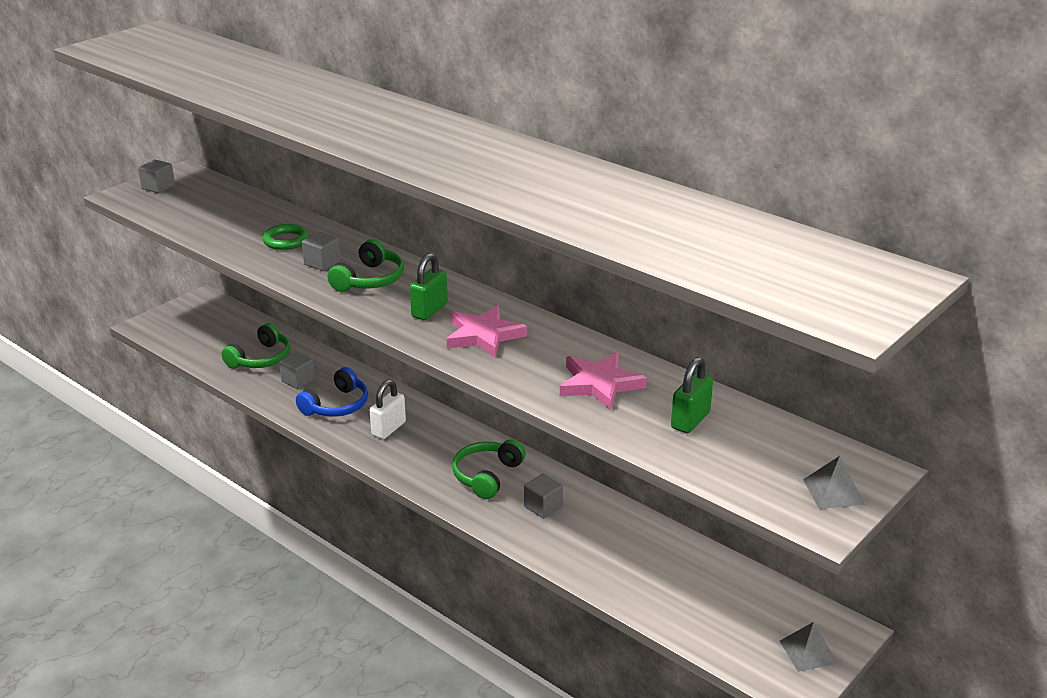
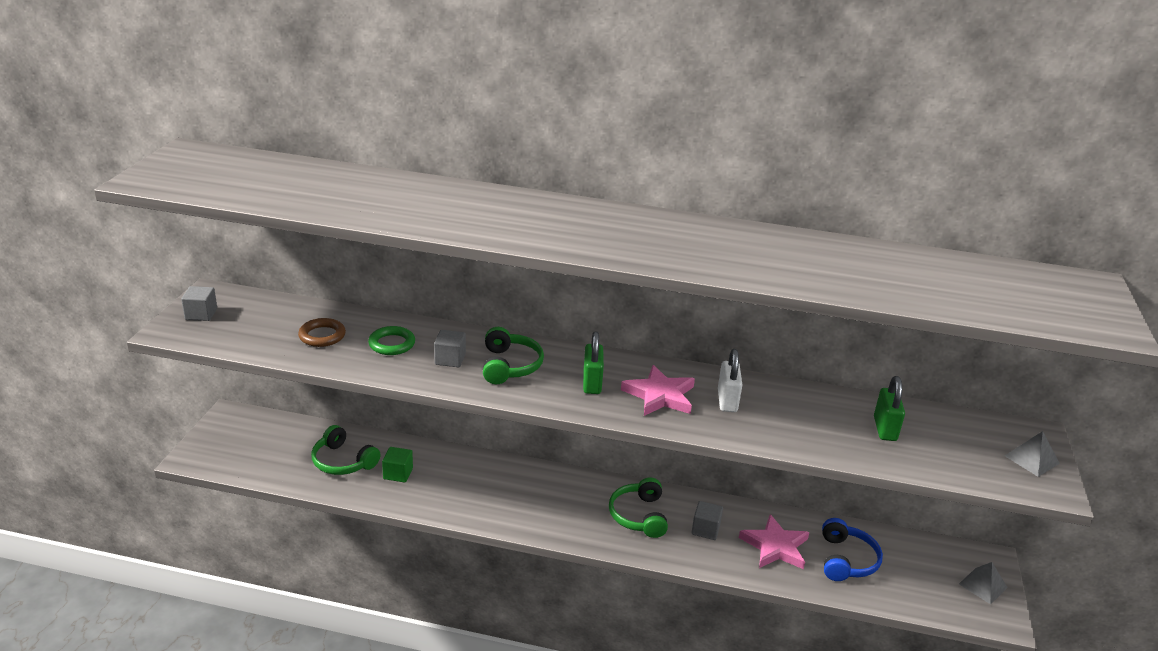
camera: 30 degrees left, 0 degrees up
(235, 222) = (322, 336): none -> brown ring
(261, 358) = (343, 461): green headphones -> green headphones turned 120 degrees clockwise
(298, 380) = (398, 473): grey cube -> green cube
(336, 405) = (455, 488): blue headphones -> blue headphones (846, 560)
(388, 429) = (520, 497): white padlock -> white padlock (727, 401)
(599, 384) = (791, 416): pink star -> pink star (775, 546)

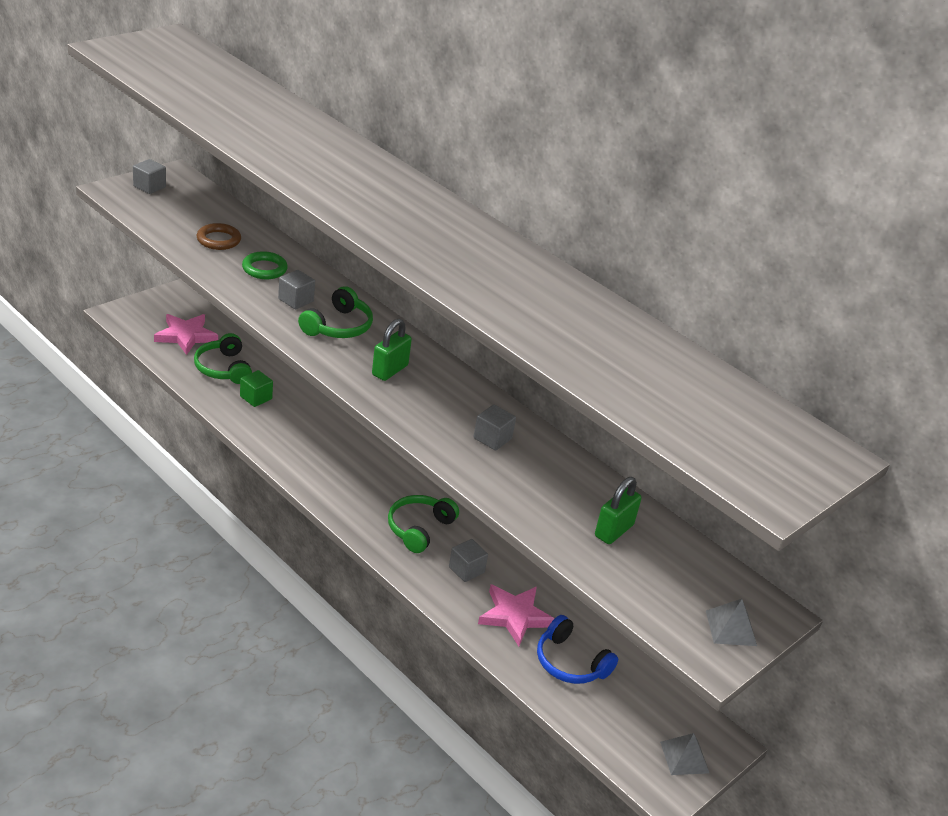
camera: 30 degrees right, 5 degrees up
(659, 395) = (436, 406): pink star -> pink star (186, 336)
(727, 401) = (492, 438): white padlock -> grey cube
(846, 560) = (570, 662): blue headphones -> blue headphones turned 90 degrees clockwise

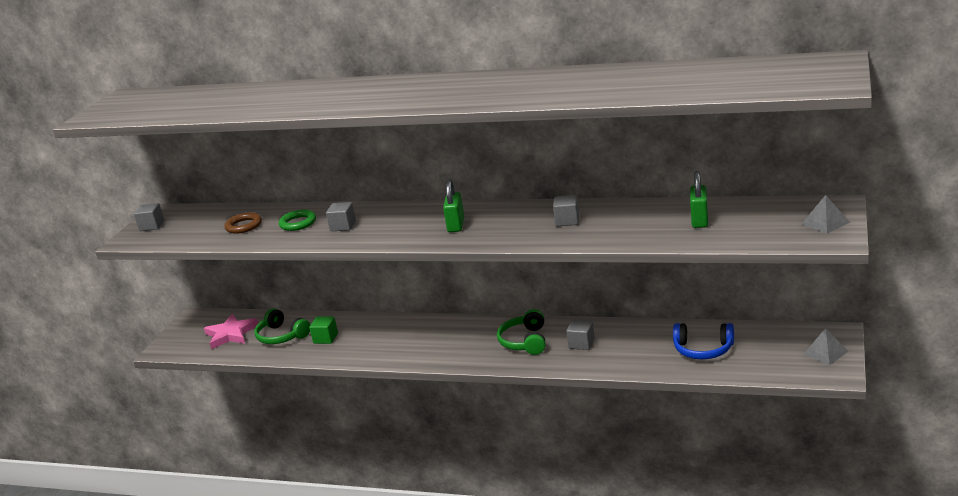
camera: 20 degrees left, 10 degrees down
(338, 326) = (390, 223): green headphones -> none
(515, 616) = (641, 348): pink star -> none

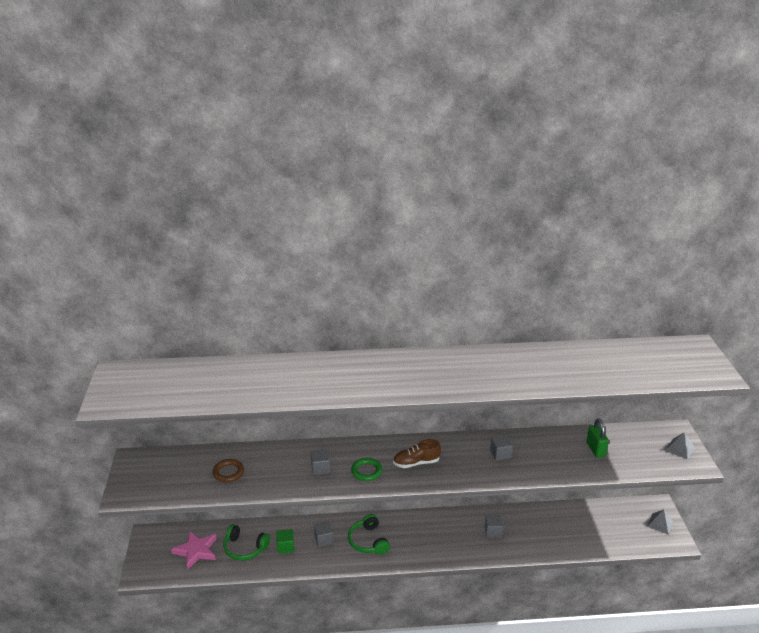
camera: 25 degrees left, 5 degrees up
(152, 226) = (136, 477): grey cube -> grey cube (324, 540)
(298, 223) = (277, 467): green ring -> green ring (366, 471)
(456, 225) = (416, 463): green padlock -> brown shoe
(525, 341) = (450, 534): green headphones -> green headphones (368, 541)
(703, 349) = (580, 529): blue headphones -> none

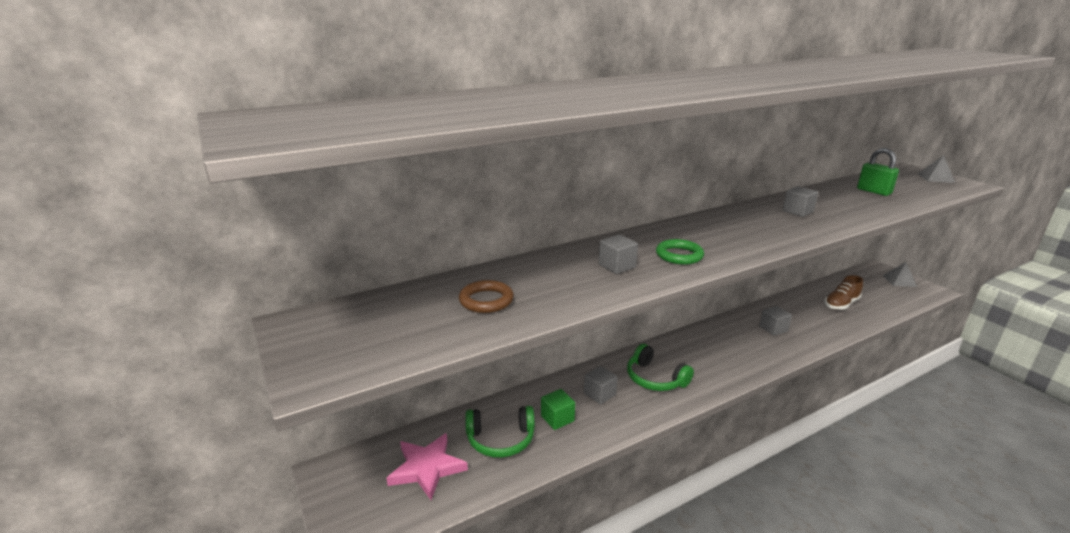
camera: 25 degrees left, 5 degrees down
(416, 463) = (724, 236): brown shoe -> brown shoe (841, 304)

